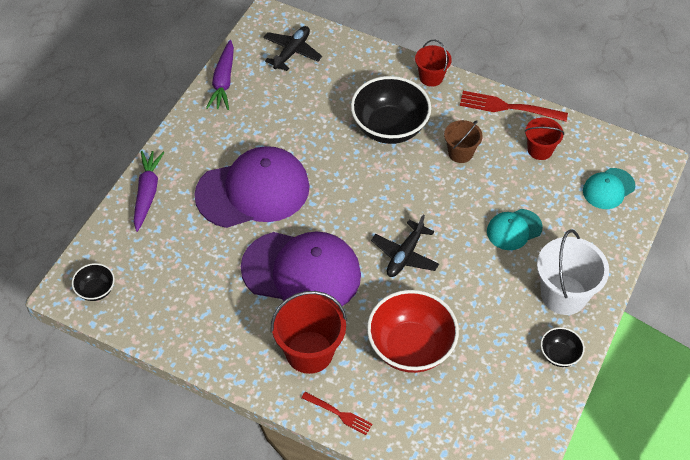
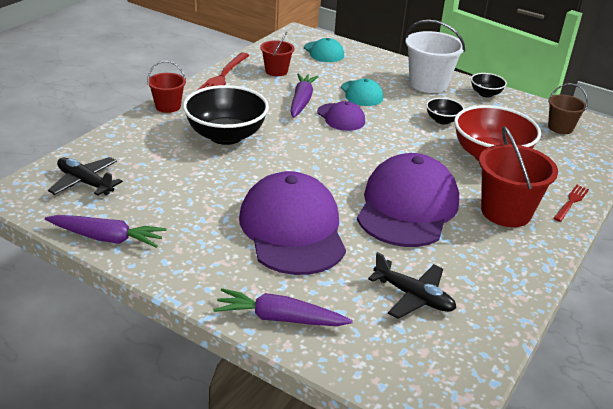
camera: 85 degrees left, 20 degrees down
(95, 290) = (440, 377): black bowl -> black bowl (442, 120)
(405, 255) = (387, 147): black plane -> black plane (413, 297)
(453, 213) = (341, 117): none -> purple cap
(460, 153) = (270, 105): brown bucket -> brown bucket (560, 128)
(477, 178) = (301, 101): none -> purple carrot

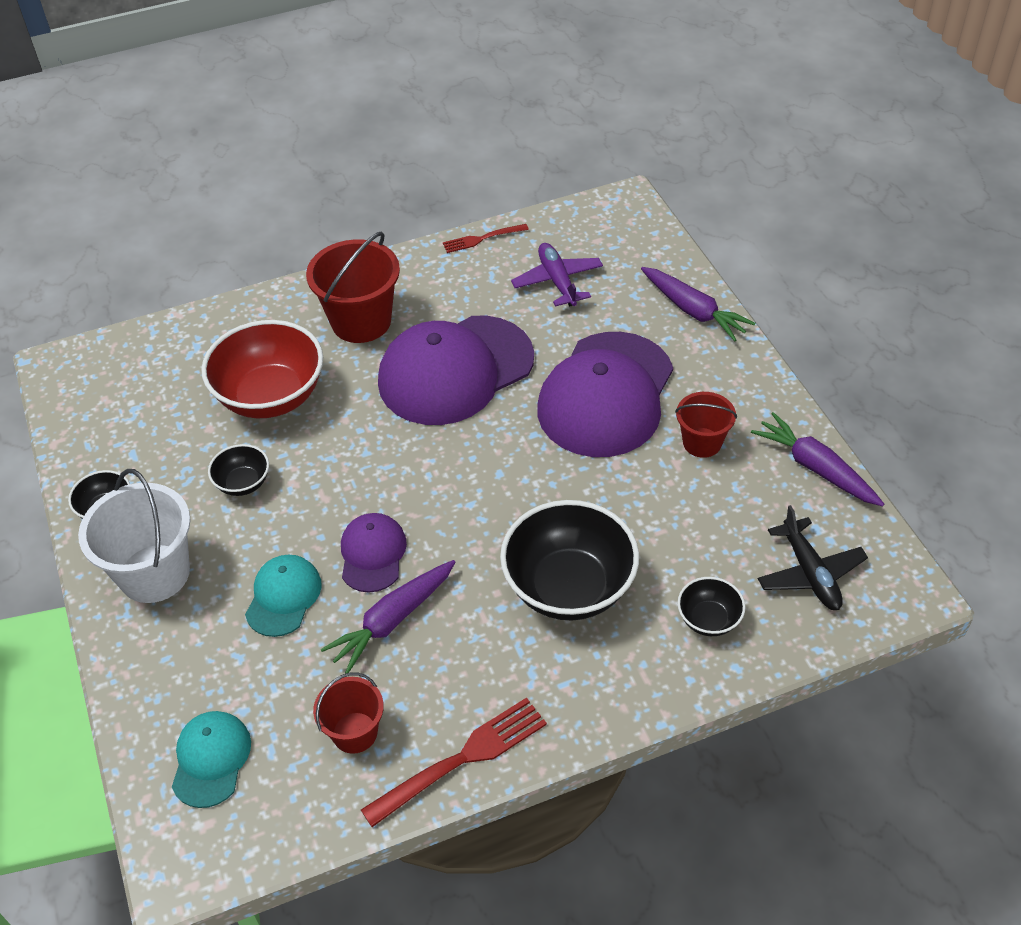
camera: 140 degrees left, 15 degrees up
(137, 147) = (708, 619): none -> black bowl
(168, 106) = (610, 705): red bucket -> red bucket (702, 442)
(413, 297) = (558, 281): black plane -> purple plane
(560, 128) = (115, 401): brown bucket -> none
(571, 202) = (277, 303): red fork -> red fork (482, 239)

